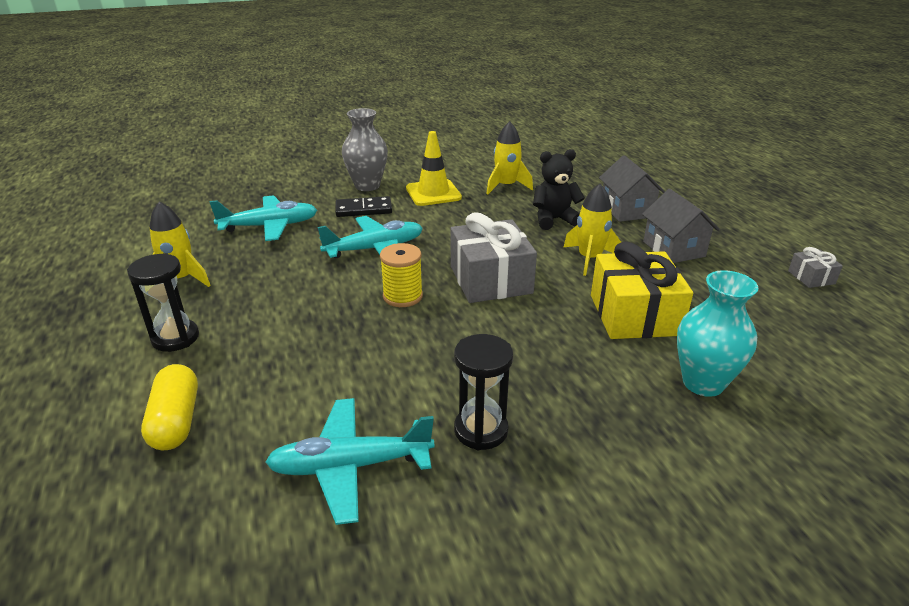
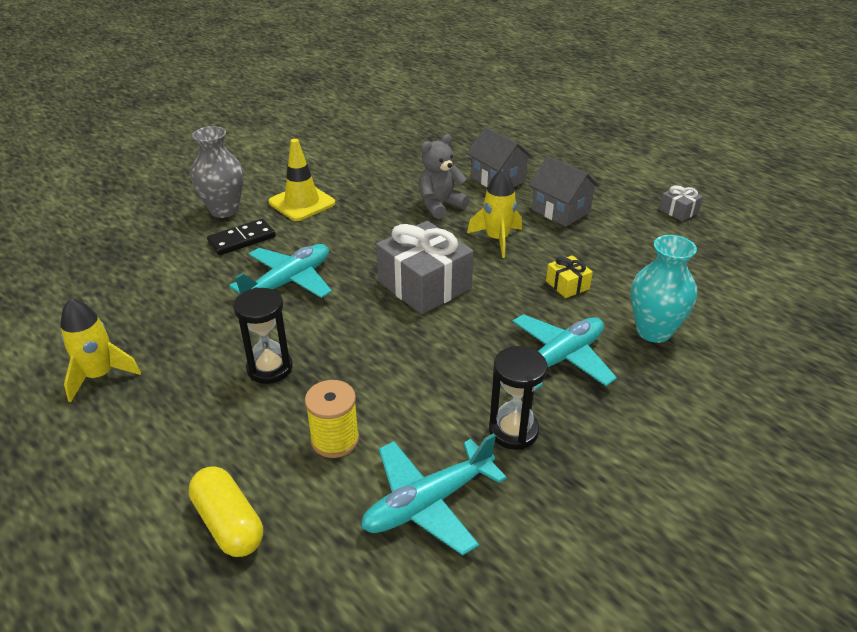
camera: 25 degrees left, 5 degrees up
(175, 338) = (152, 441): black hourglass -> black hourglass (270, 368)
(270, 226) = (151, 285): turquoise plane -> turquoise plane (559, 359)
(402, 296) = (354, 326): yellow spool -> yellow spool (335, 440)
(506, 186) = (370, 178): yellow rocket -> none
(554, 220) = (440, 205): black teddy bear -> grey teddy bear
(634, 315) = (567, 285): yellow gift -> yellow gift, size x0.47

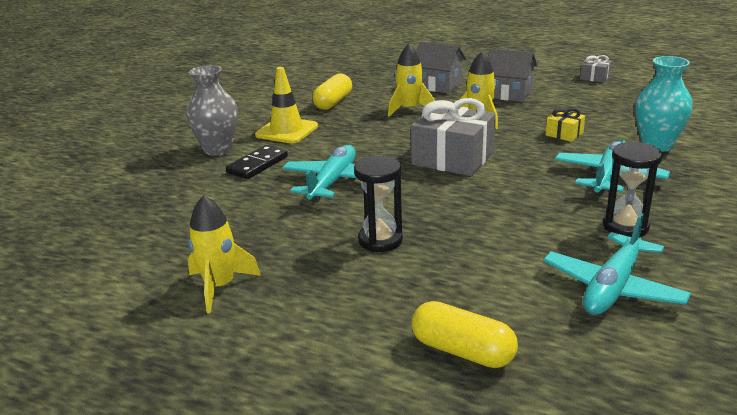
camera: 20 degrees left, 10 degrees down
(335, 440) = (491, 270): yellow spool -> none
(375, 176) = (333, 102): none -> yellow capsule
(440, 205) = (409, 109): grey teddy bear -> yellow rocket

